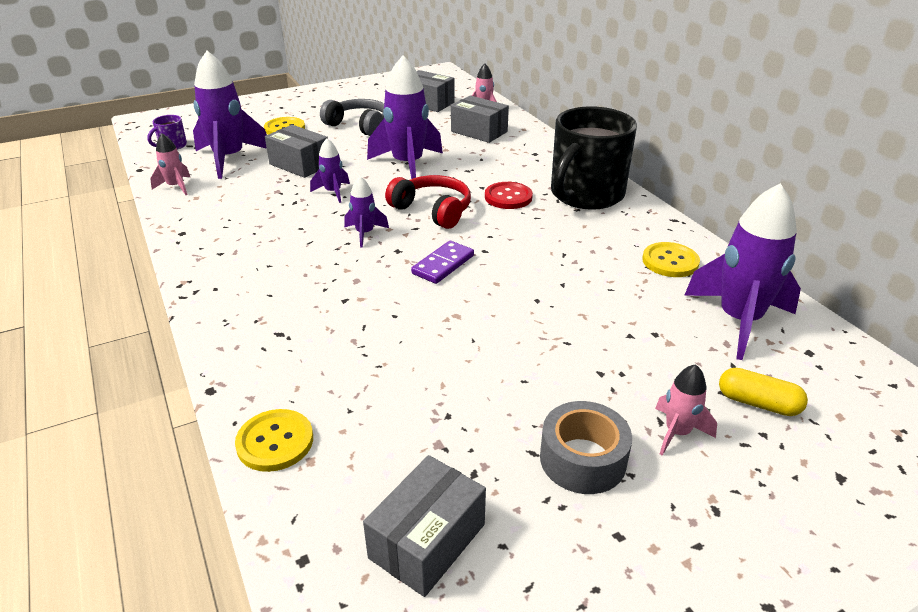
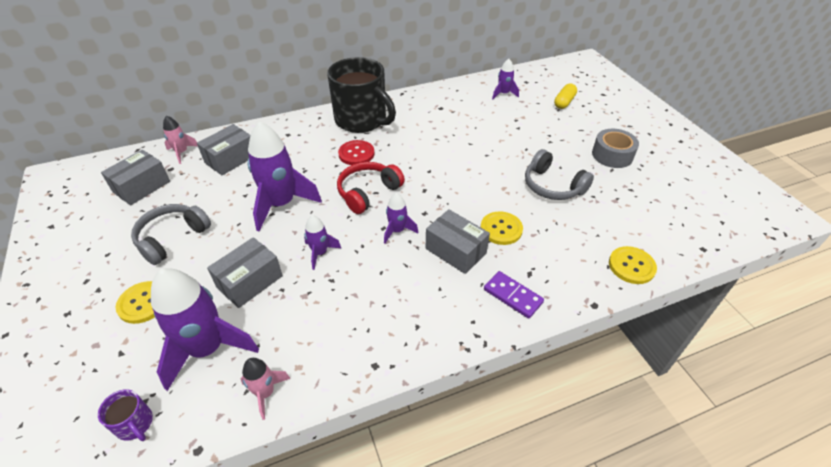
camera: 85 degrees left, 10 degrees up
(427, 541) = (676, 206): grey box -> grey box (455, 251)
(443, 264) = (446, 191): purple domino -> purple domino (512, 296)
(468, 367) = (552, 186): none -> grey headphones
(670, 261) = (448, 103): yellow button -> yellow button (501, 229)
(677, 432) = (588, 126): pink rocket -> none
(738, 320) = (503, 94): purple rocket -> purple rocket, size x0.50

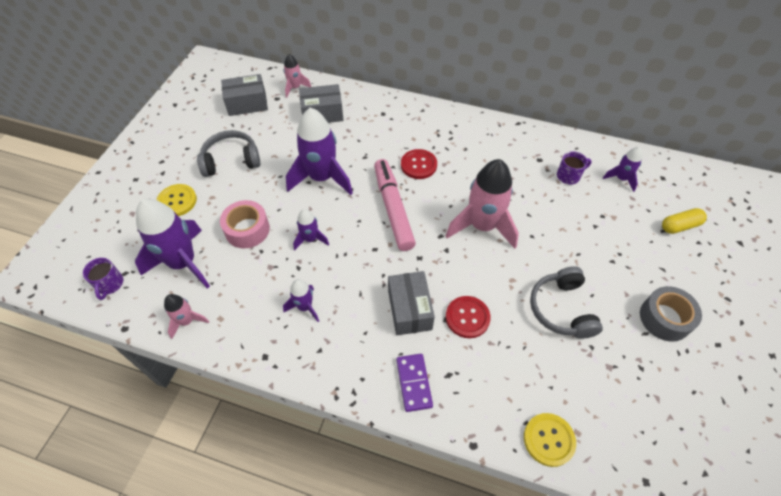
camera: 40 degrees right, 10 degrees up
(249, 281) = (247, 230): grey box -> pink tape
(362, 120) = (455, 133): black mug -> none
(368, 192) = (393, 209): red headphones -> pink marker
(397, 231) = (382, 259): purple rocket -> purple rocket (305, 307)
(447, 167) = (482, 226): none -> pink rocket
(470, 108) = (569, 176): none -> purple mug
(501, 229) = (467, 317): yellow button -> red button

